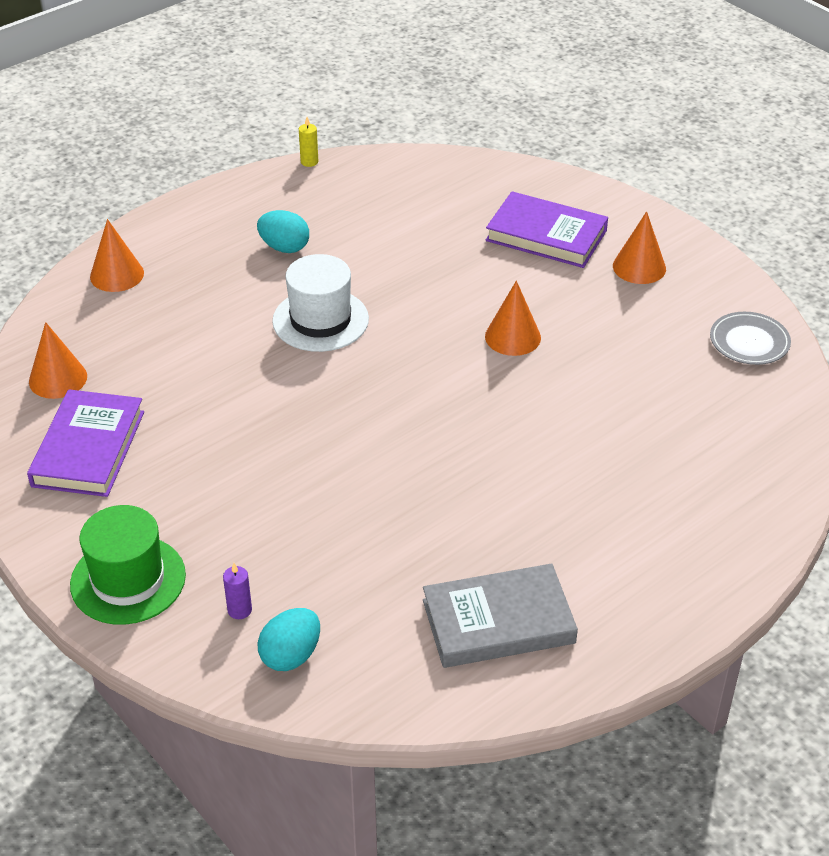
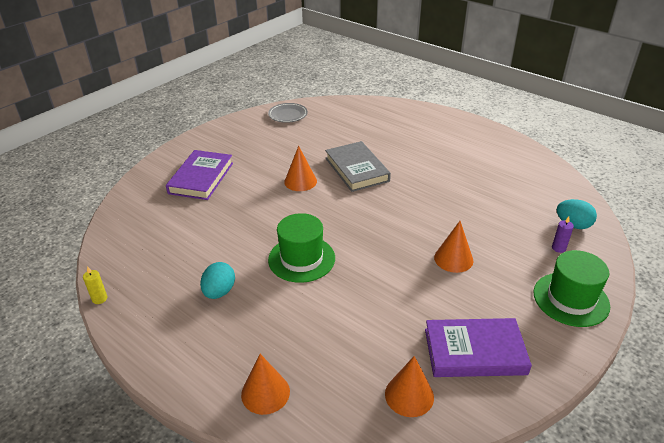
camera: 100 degrees left, 5 degrees down
(320, 320) = (301, 259): white hat -> green hat
(498, 622) = (506, 167): grey book -> grey book (356, 169)
(639, 267) = (230, 146): orange cone -> orange cone (453, 259)

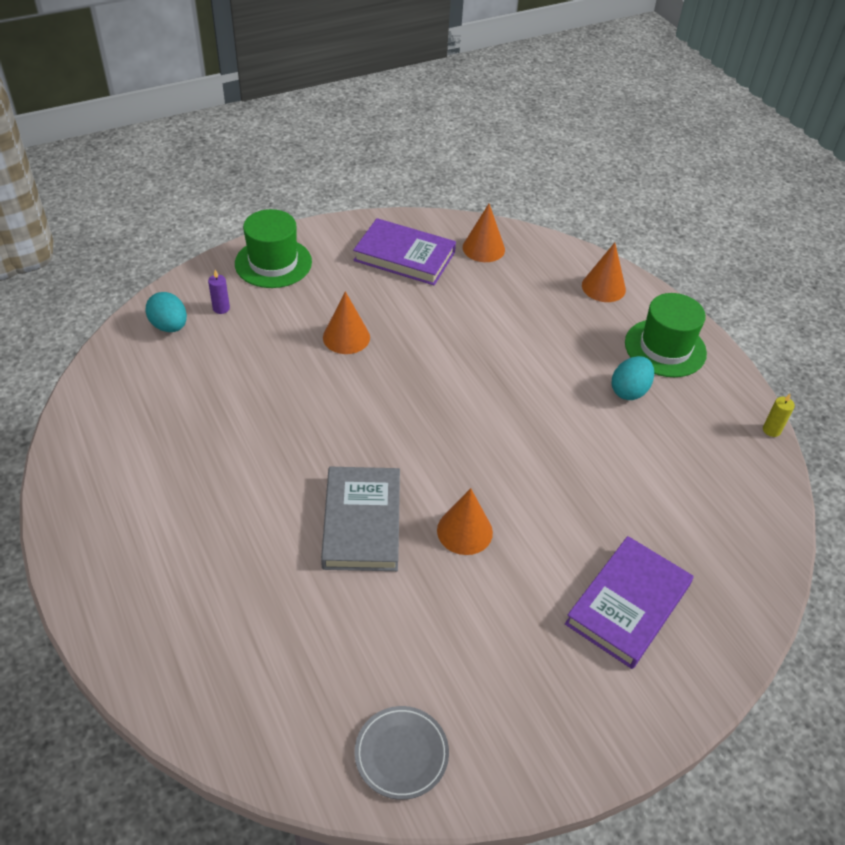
camera: 160 degrees left, 10 degrees up
(301, 259) = (520, 398): green hat -> green hat (665, 348)

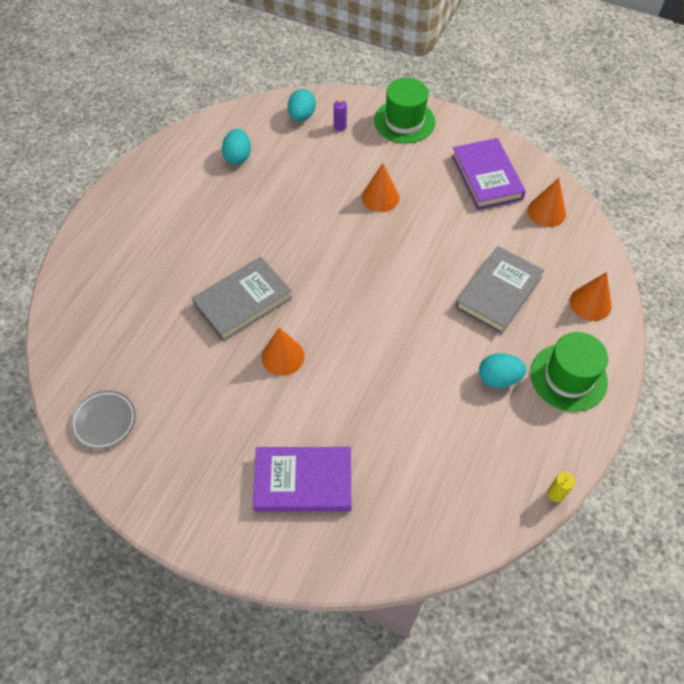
camera: 55 degrees right, 10 degrees up
(159, 409) = (238, 157): none -> turquoise egg
(539, 332) = (498, 292): none -> grey book

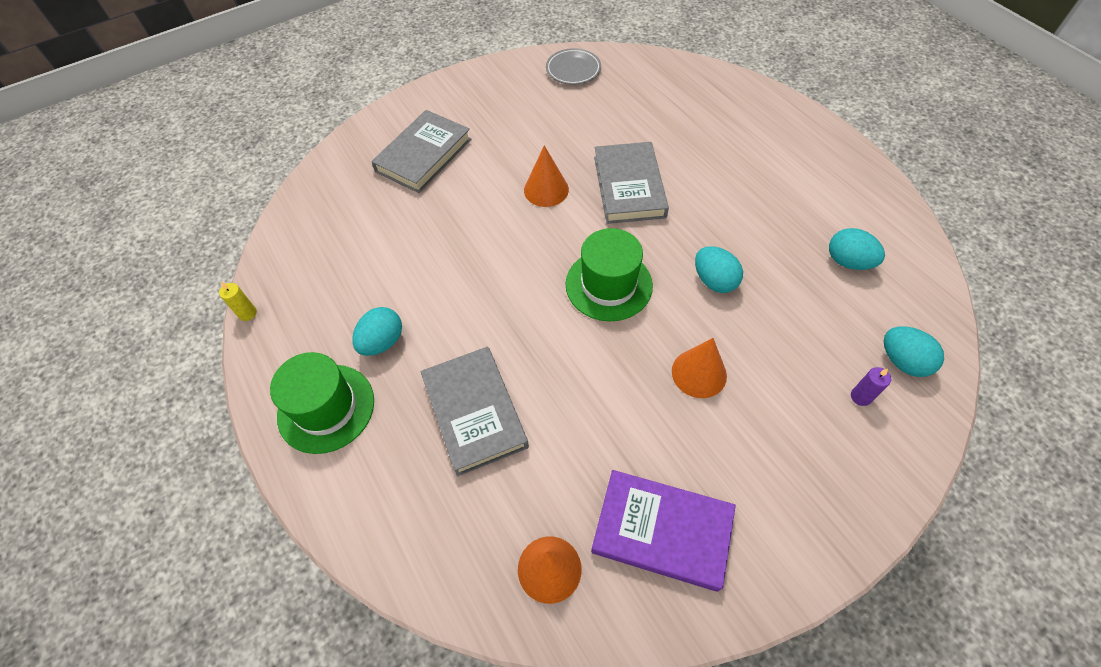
camera: 125 degrees right, 0 degrees up
(302, 216) = (714, 281): none -> turquoise egg
(303, 481) = (423, 155): purple book -> grey book
(404, 121) = (837, 489): green hat -> green hat (608, 285)
(590, 303) = (381, 507): orange cone -> none

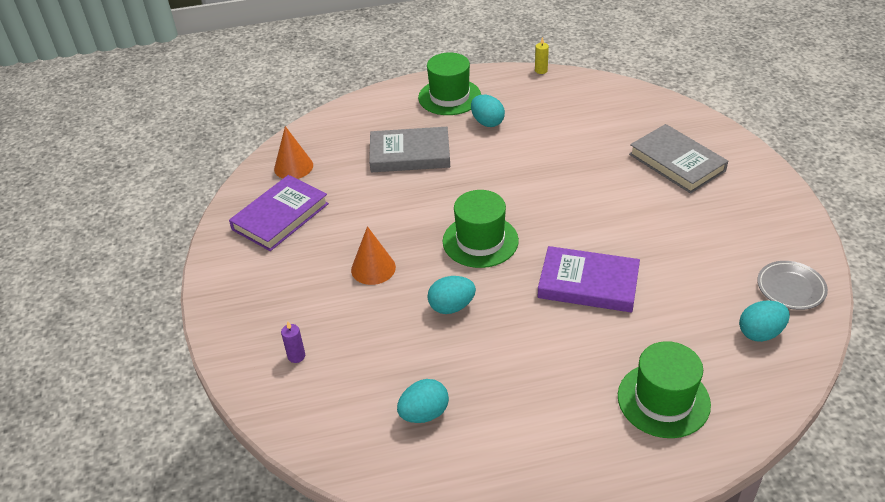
camera: 110 degrees right, 15 degrees down
(546, 190) = (605, 228): orange cone -> none
(629, 186) = (588, 283): grey book -> purple book
(731, 120) = (663, 400): none -> green hat
(902, 361) = (306, 400): turquoise egg -> turquoise egg (760, 333)

